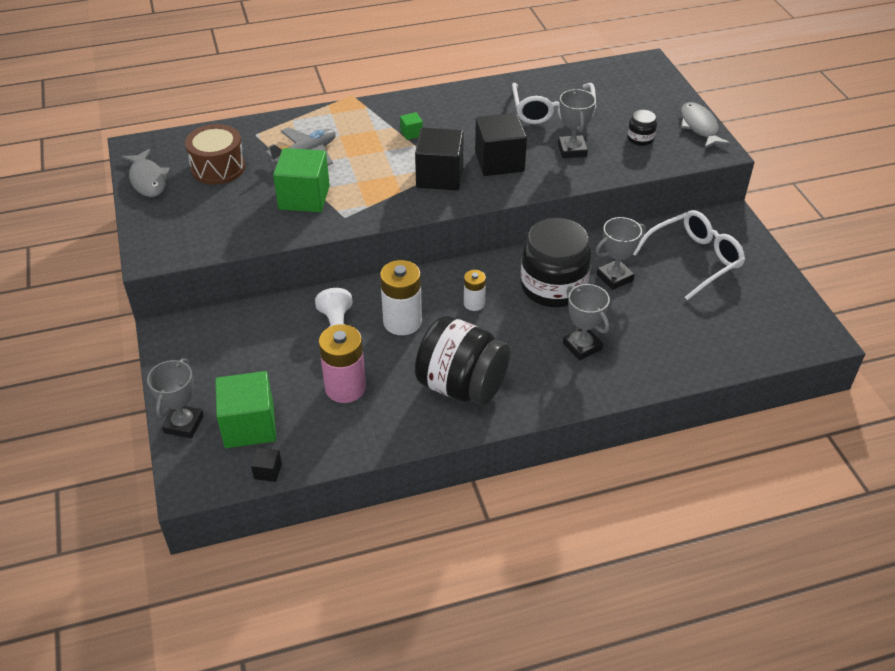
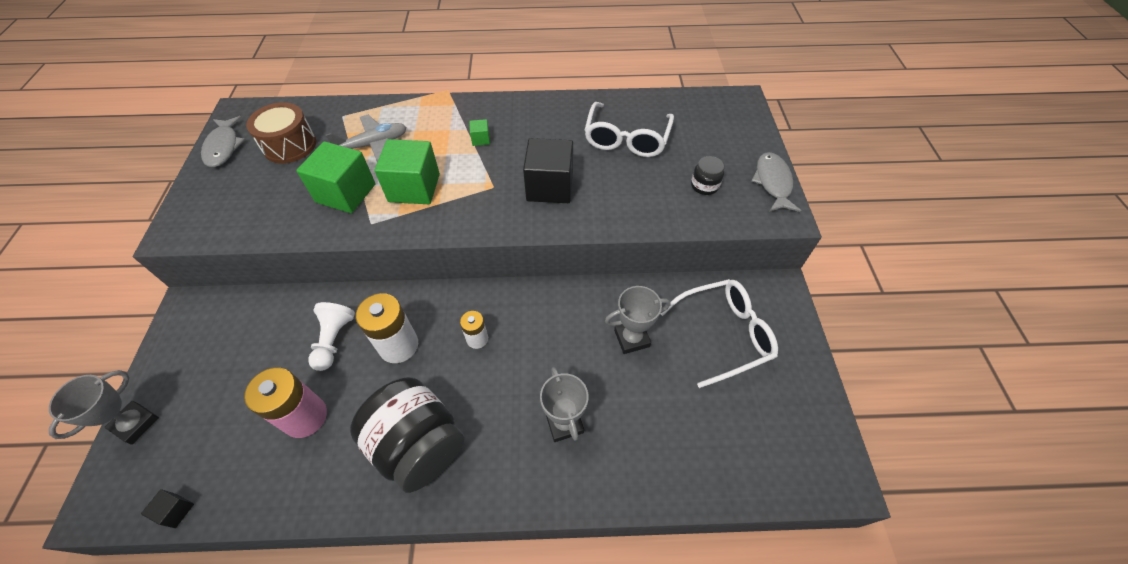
camera: 15 degrees right, 10 degrees up
(249, 425) = (192, 442): green cube -> green cube (414, 188)
(439, 176) = (484, 193): black cube -> none
(553, 287) = (564, 336): black jar -> none
(572, 150) = (628, 187): grey trophy -> none

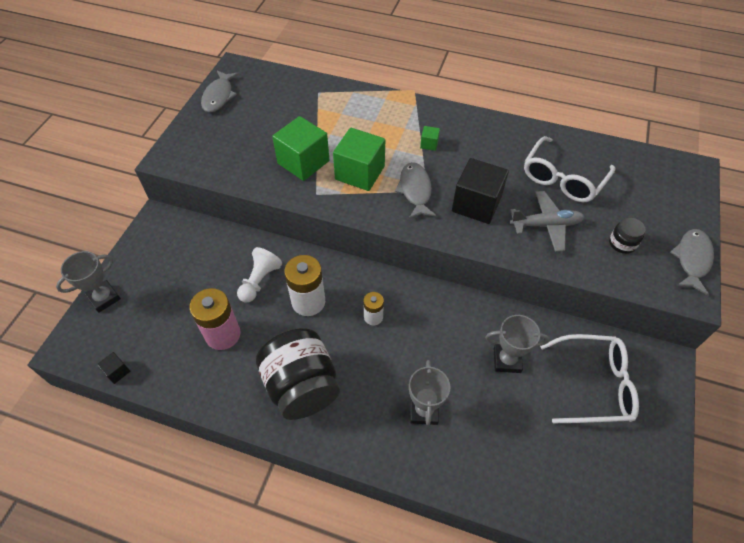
camera: 20 degrees right, 0 degrees up
(290, 145) = (270, 108): brown drum -> none
(374, 144) = (337, 125): grey plane -> grey plane (546, 225)
(481, 190) = (415, 190): none -> grey fish

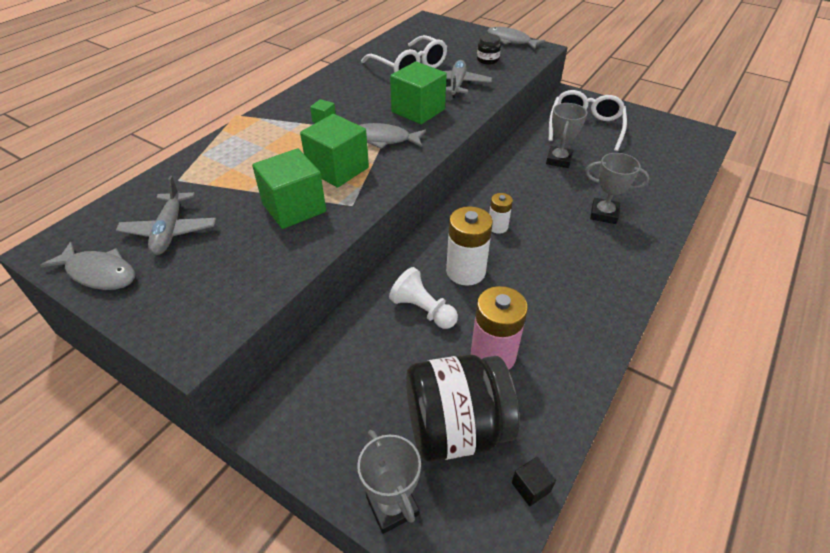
camera: 75 degrees left, 10 degrees down
(263, 110) = (170, 231): none -> grey plane
(301, 386) = (572, 292): black jar -> black jar (456, 428)
(476, 204) = (418, 111): black cube -> green cube

